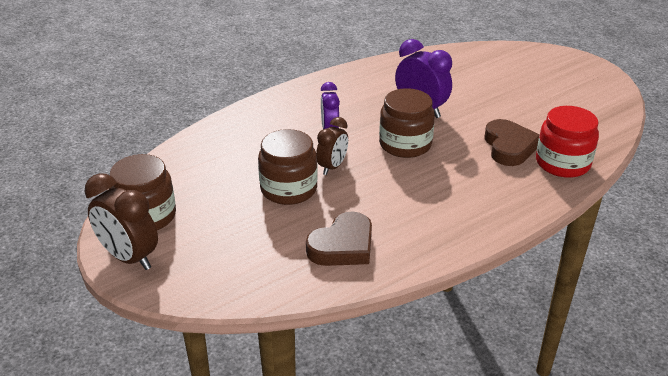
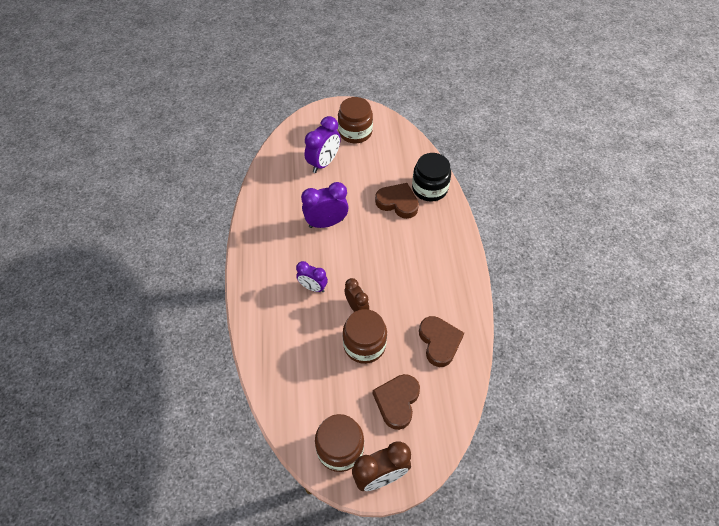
camera: 60 degrees left, 20 degrees up
(233, 238) = (397, 402): none -> brown heart
(405, 144) = (359, 254): brown jar -> brown jar (355, 132)
(498, 81) = (324, 163): none -> purple clock
(562, 163) = (429, 188): red jar -> black jar

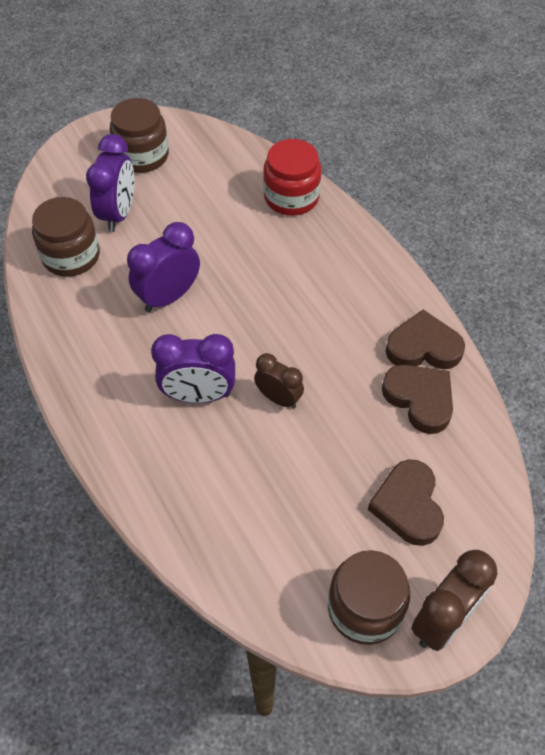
camera: 25 degrees left, 0 degrees up
(313, 287) = (198, 395): purple clock -> purple clock, size x1.55
(364, 345) = (318, 446): brown jar -> brown jar (71, 256)
(397, 203) = (257, 232): brown heart -> brown heart (423, 347)
(429, 188) = (291, 197): black jar -> red jar

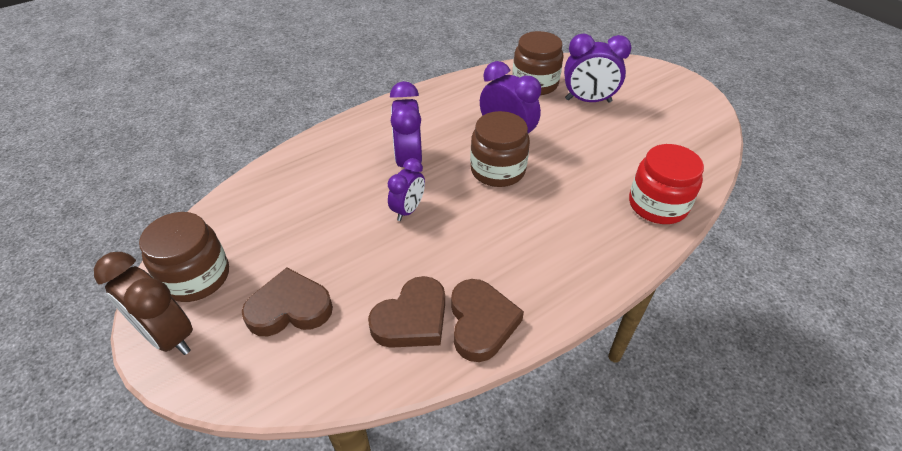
camera: 85 degrees right, 10 degrees down
(142, 156) = (662, 105): brown jar -> brown jar (497, 170)
(278, 398) = (408, 210): brown clock -> purple clock

